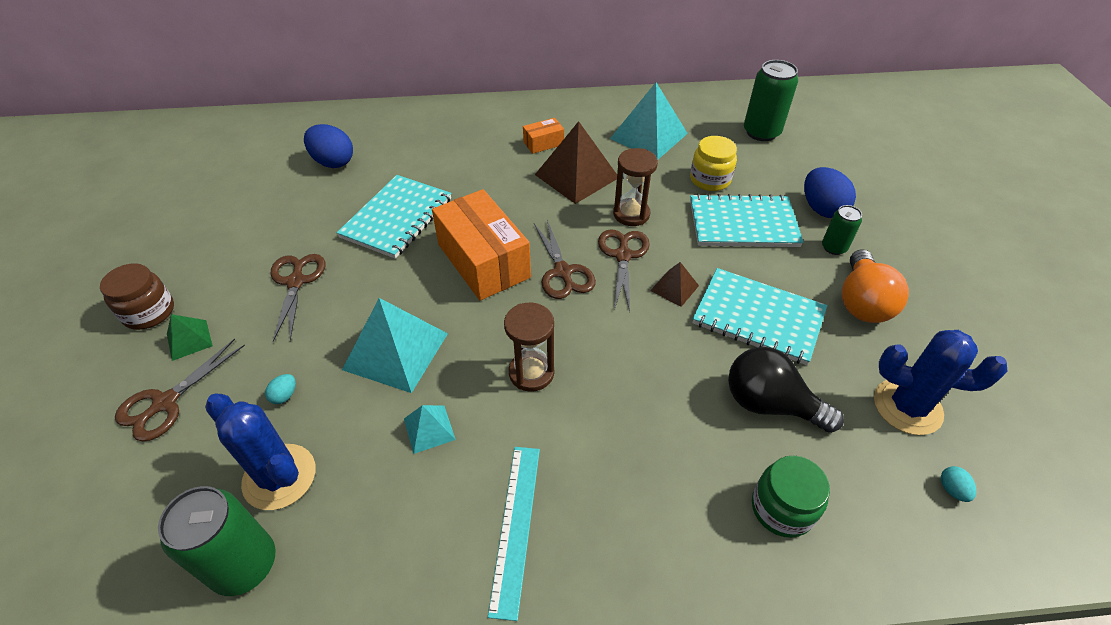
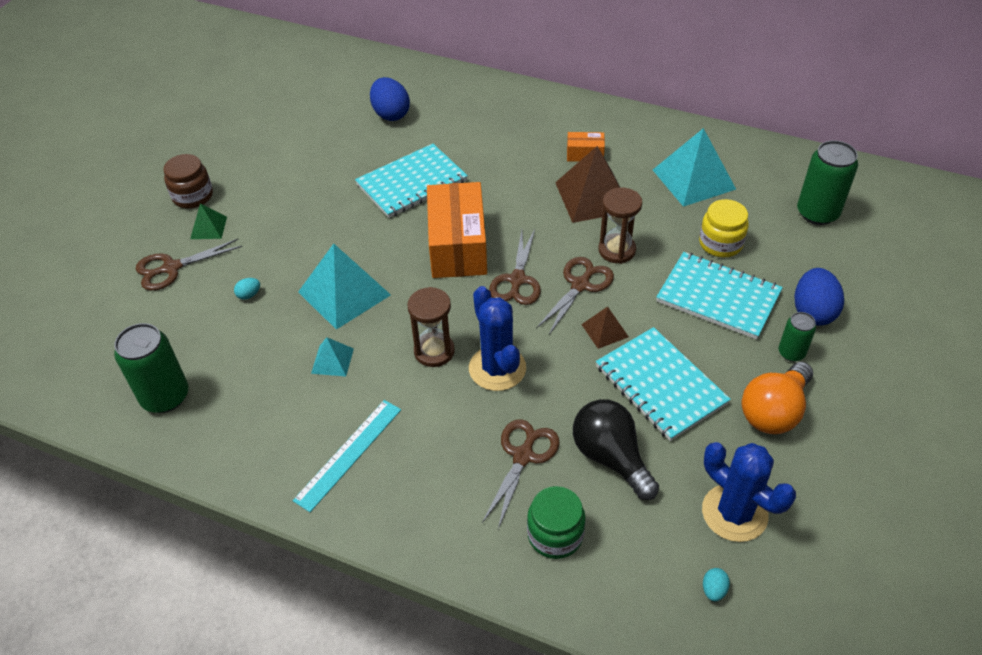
camera: 30 degrees right, 0 degrees up
(279, 477) = (215, 350): blue cactus -> blue cactus (497, 368)
(296, 282) = (304, 210): brown scissors -> brown scissors (523, 456)

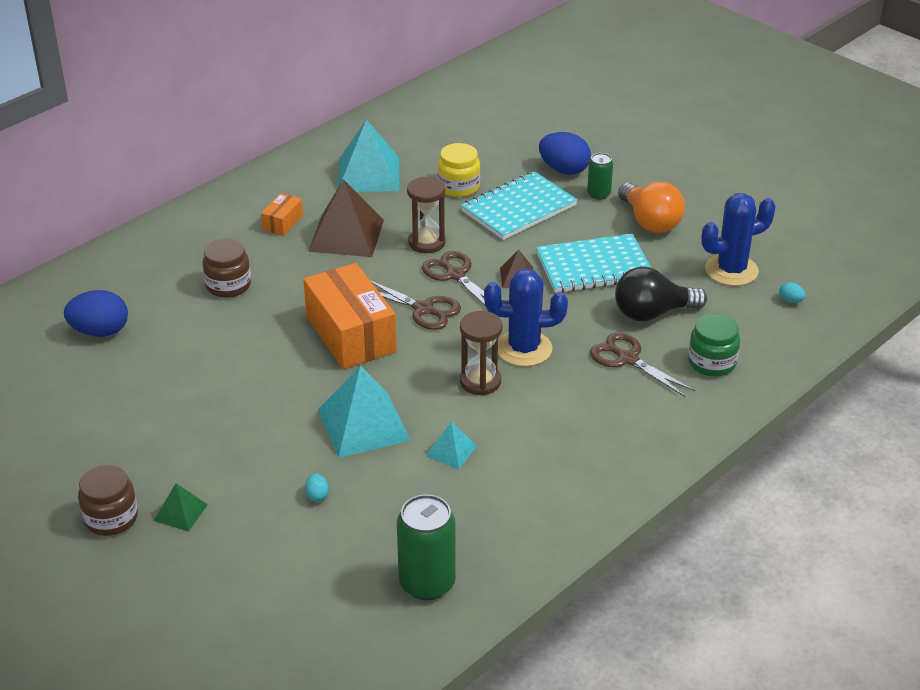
camera: 70 degrees left, 10 degrees down
(171, 268) = (227, 554): brown scissors -> none
(349, 454) = (572, 462): turquoise ruler -> none
(412, 183) = (231, 342): turquoise notebook -> none
(457, 246) = (350, 334): orange box -> orange box turned 45 degrees clockwise
(482, 155) = (228, 285): none -> brown jar
(817, 213) = (459, 129): green can -> none

